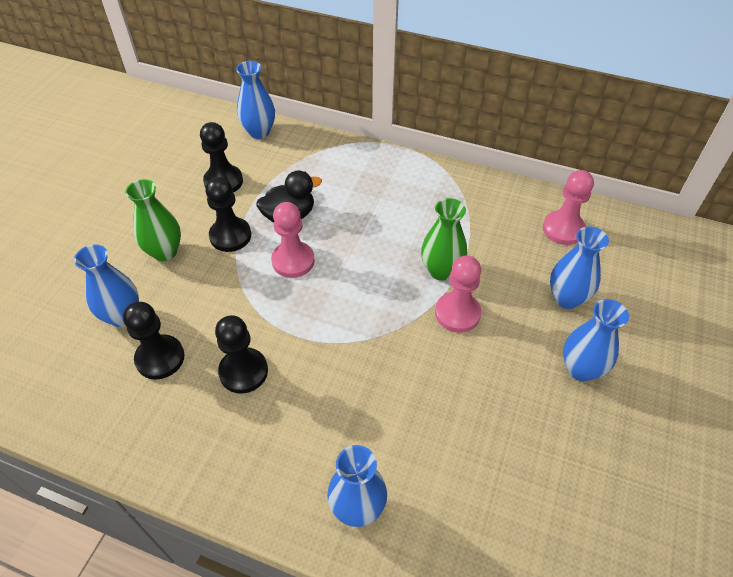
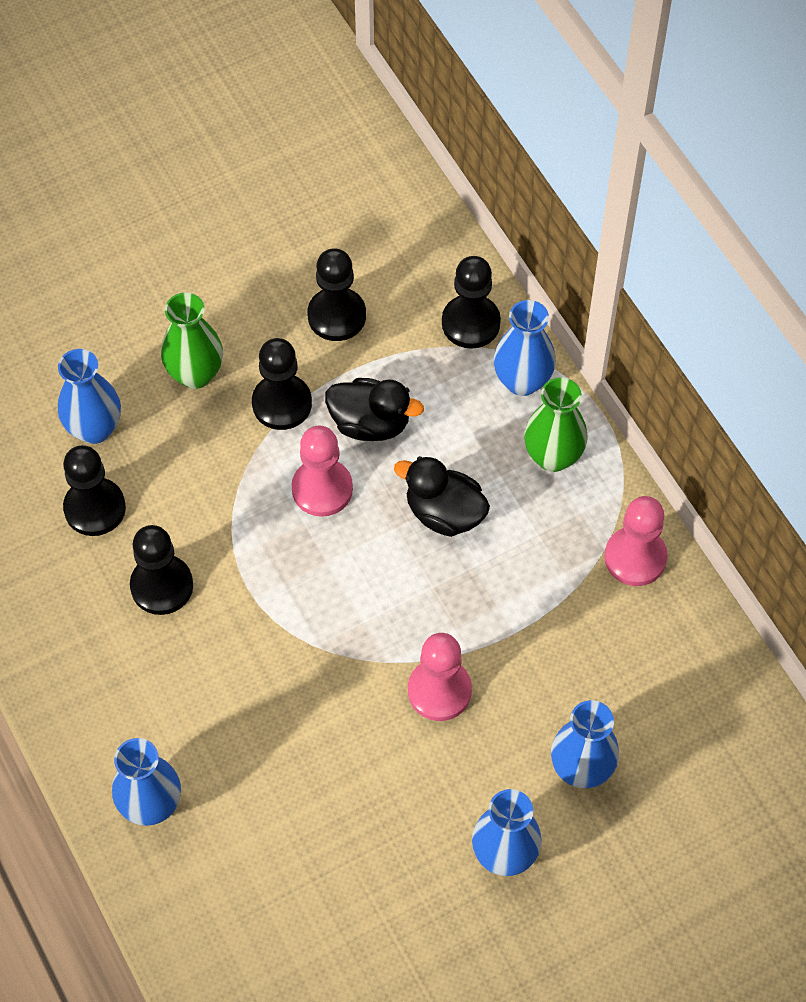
camera: 40 degrees right, 10 degrees up
(259, 132) = (443, 264): blue vase -> blue vase (522, 381)
(298, 147) = (471, 323): none -> black pawn
(370, 231) = (444, 513): none -> black duck
(441, 270) = (474, 626): green vase -> green vase (553, 456)
(563, 229) = (679, 683): pink pawn -> pink pawn (635, 558)

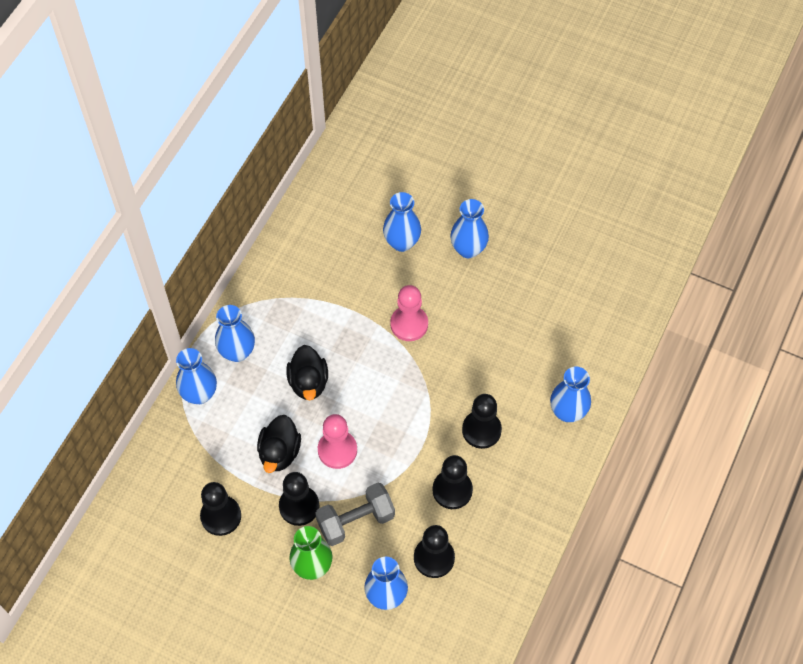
camera: 125 degrees left, 0 degrees up
(212, 453) = (356, 521): none -> grey dumbbell
(370, 423) = (279, 452): black duck -> black duck turned 150 degrees counterclockwise
(471, 323) = (178, 442): black pawn -> black pawn (481, 430)
(553, 456) = (237, 352): green vase -> blue vase
(635, 558) = (271, 282): pink pawn -> none

